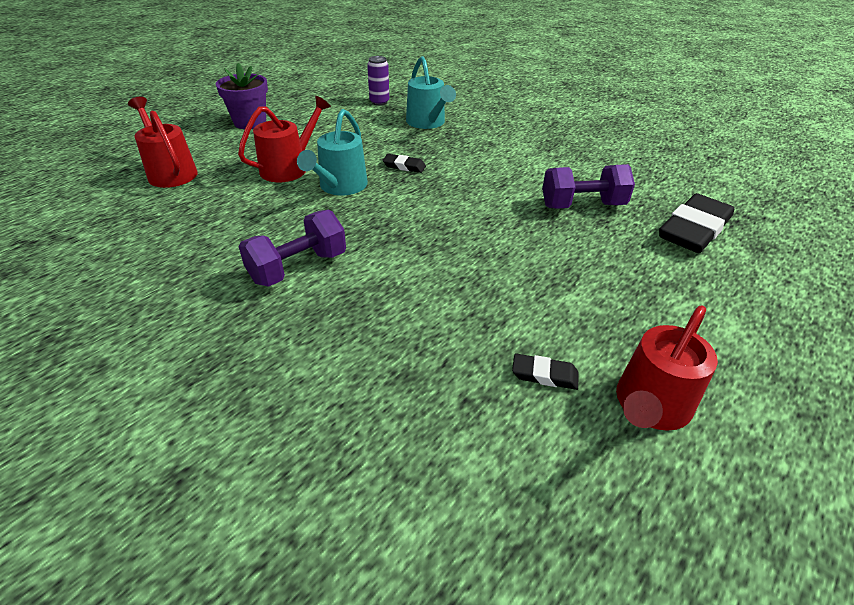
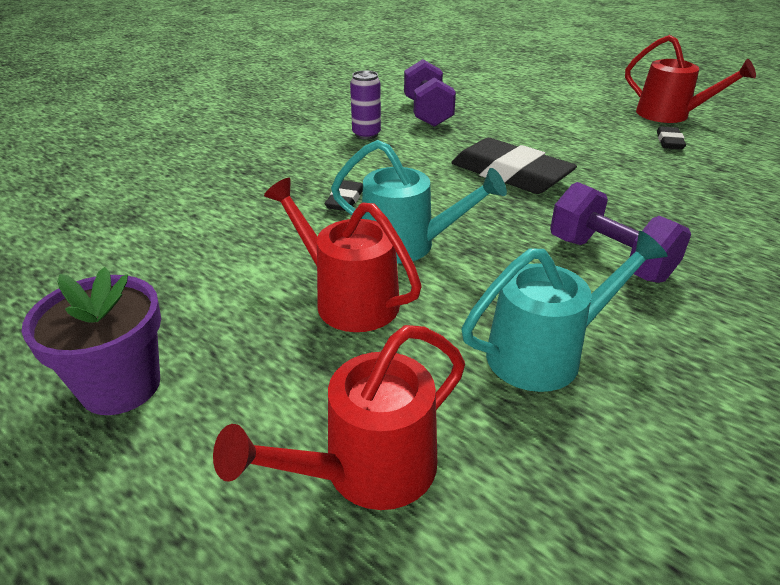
camera: 90 degrees left, 5 degrees down
(379, 102) = (96, 228): purple can -> purple can (366, 134)
(428, 123) = (206, 185): turquoise watering can -> turquoise watering can (545, 353)
(694, 229) = (456, 81): black eraser -> black eraser (510, 174)

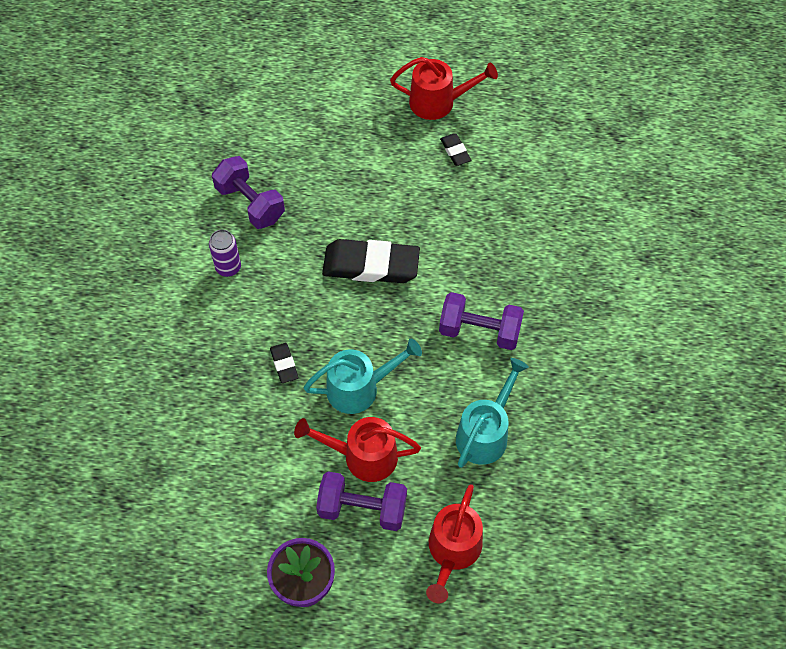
camera: 35 degrees left, 25 degrees up
(291, 347) = (362, 508): none -> purple dumbbell

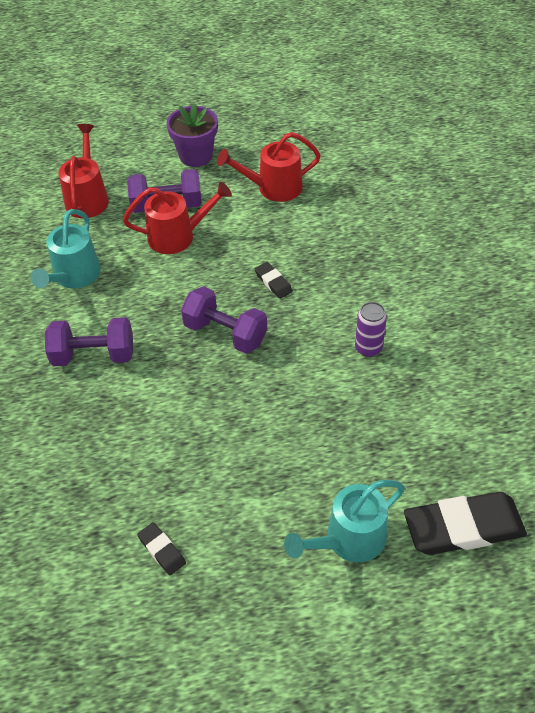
camera: 165 degrees right, 10 degrees down
(250, 203) = (380, 417): purple dumbbell -> purple dumbbell (225, 333)
(360, 388) = (197, 282): turquoise watering can -> turquoise watering can (348, 540)
(371, 265) = (222, 388): black eraser -> black eraser (463, 527)
(439, 102) = (201, 620): red watering can -> red watering can (273, 188)

